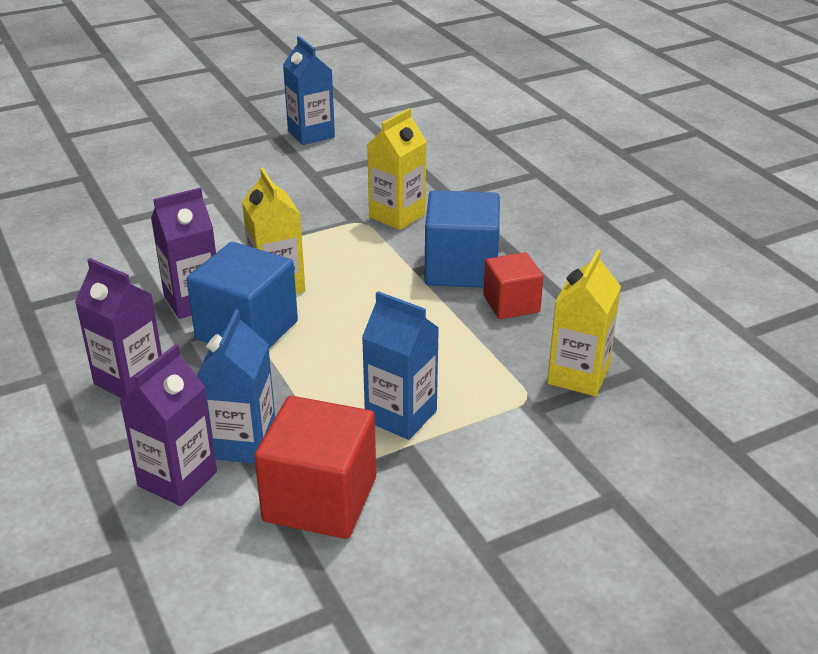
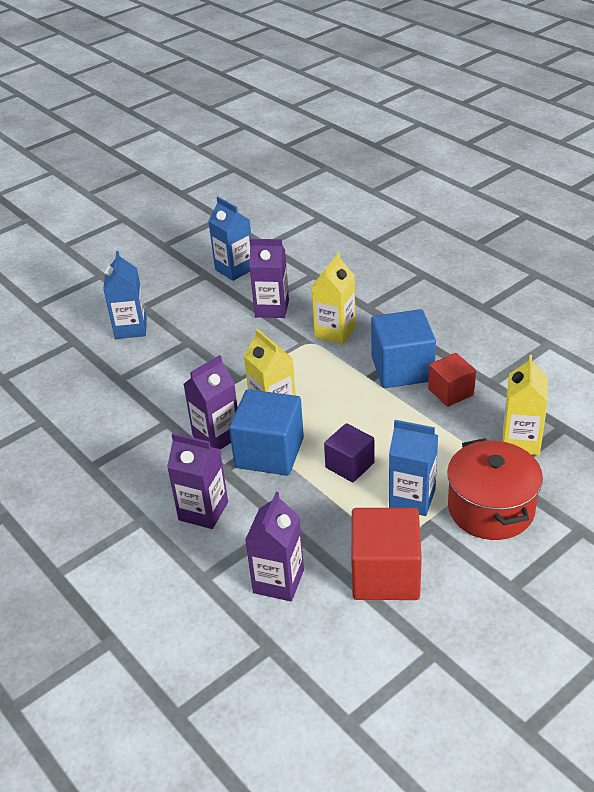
camera: 10 degrees left, 5 degrees up
(243, 443) = (311, 544): blue carton -> blue carton (131, 328)
(333, 180) = (272, 308): none -> purple carton
(340, 363) = (350, 465): none -> purple cube
(500, 448) = (491, 508): none -> red pot

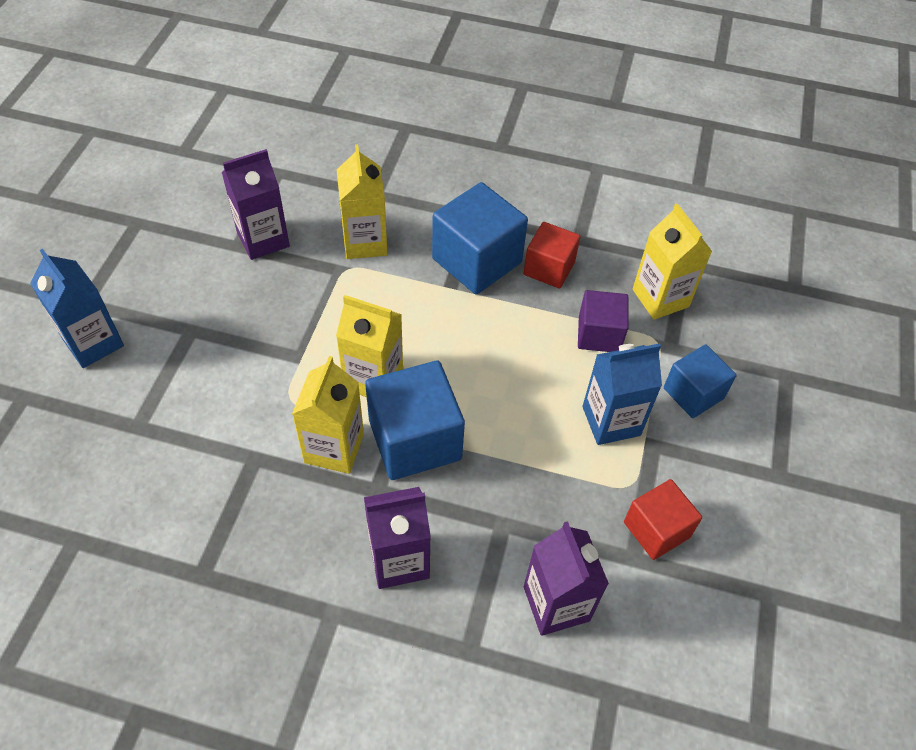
camera: 40 degrees left, 15 degrees up
(217, 436) = (334, 448): purple carton -> yellow carton
(234, 269) = (170, 201): blue carton -> none
(350, 465) = (516, 411): purple cube -> purple cube (599, 334)
(385, 574) = (656, 529): red cube -> red cube, size x0.62
(491, 508) = (693, 393): red pot -> blue cube

